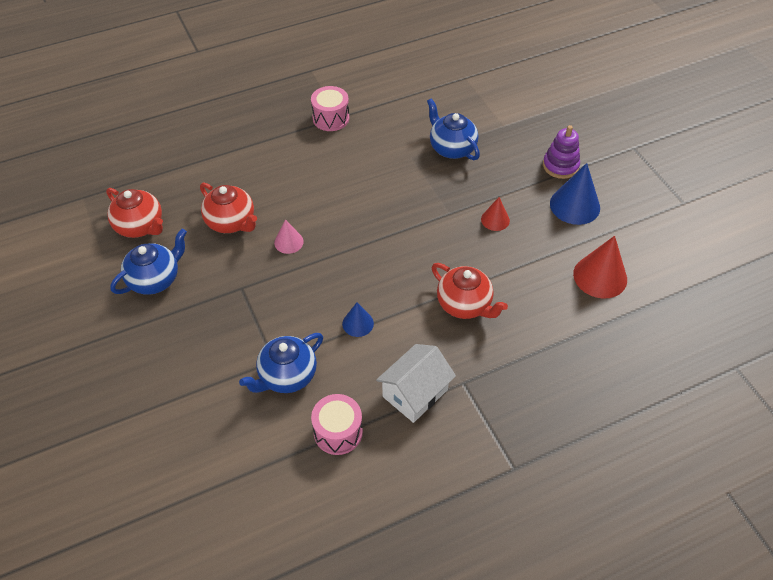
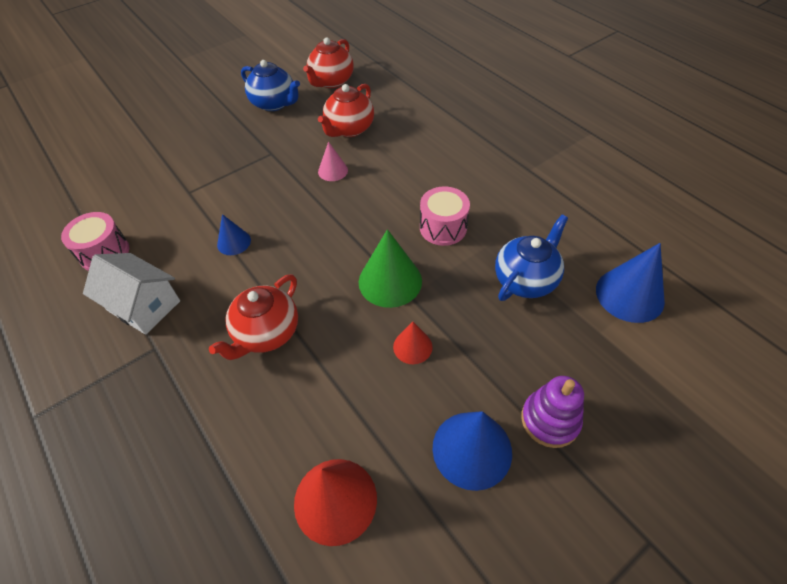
camera: 80 degrees right, 0 degrees up
(287, 376) = (171, 204): blue teapot -> none
(331, 118) = (523, 163): pink drum -> pink drum (443, 227)
(432, 222) = (390, 281): none -> green cone
(477, 103) = (629, 295): none -> blue cone

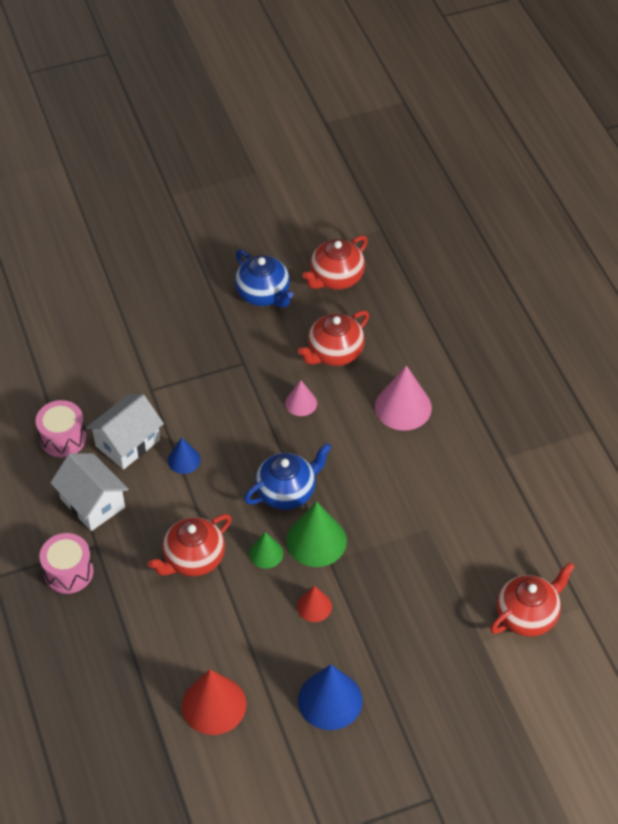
camera: 15 degrees right, 0 degrees up
(173, 241) = (127, 443): none -> white house
(343, 307) = (266, 553): none -> green cone
(424, 153) = (403, 407): none -> pink cone
(443, 227) = (386, 499): pink drum -> pink drum (68, 572)
(526, 280) = (440, 574): blue teapot -> blue teapot (287, 492)
(550, 420) = (401, 697): purple stacking toy -> none
(629, 295) = (527, 615): blue cone -> red teapot

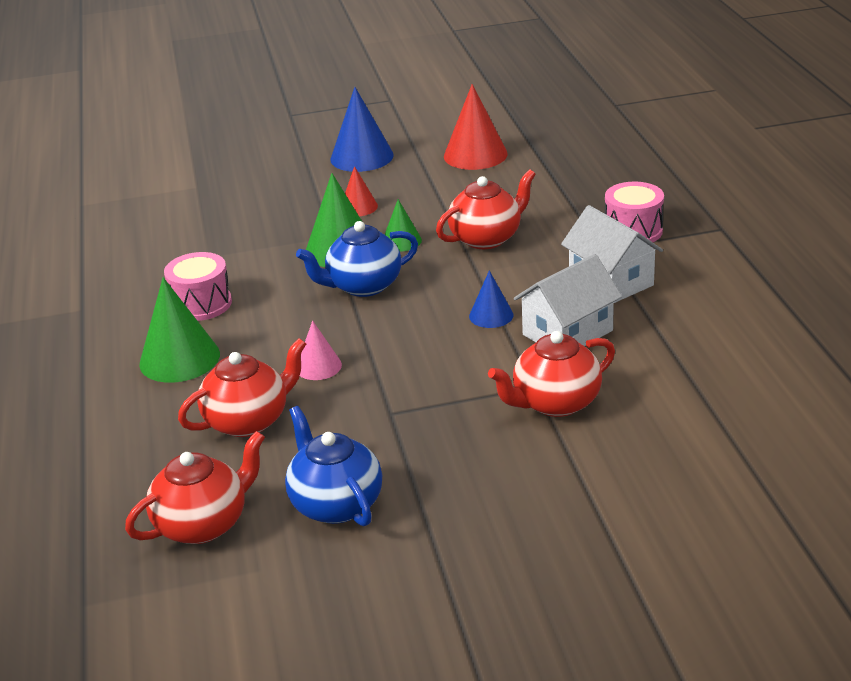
camera: 170 degrees left, 20 degrees down
(63, 438) = (659, 339): pink drum -> pink drum (201, 304)
(403, 407) = (179, 359): pink cone -> green cone
(527, 615) = (140, 200): red teapot -> red teapot (555, 403)

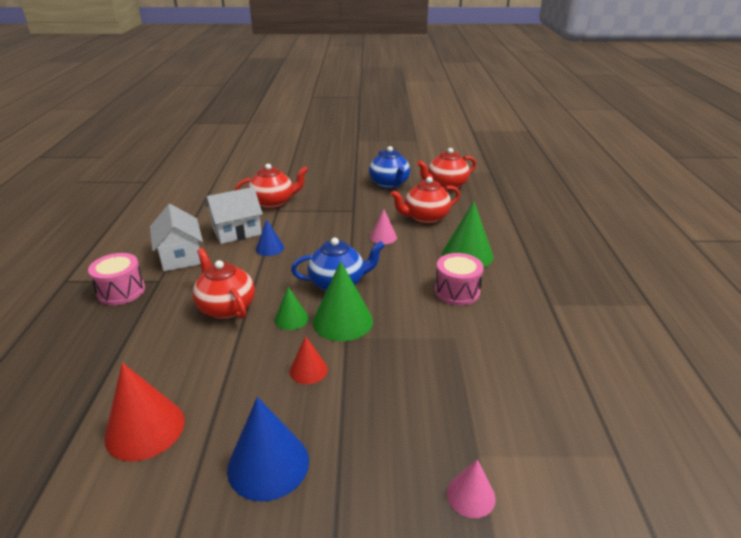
camera: 170 degrees left, 0 degrees up
(205, 169) = (471, 495): none -> pink cone
(486, 238) = (226, 307): red teapot -> red teapot turned 75 degrees clockwise

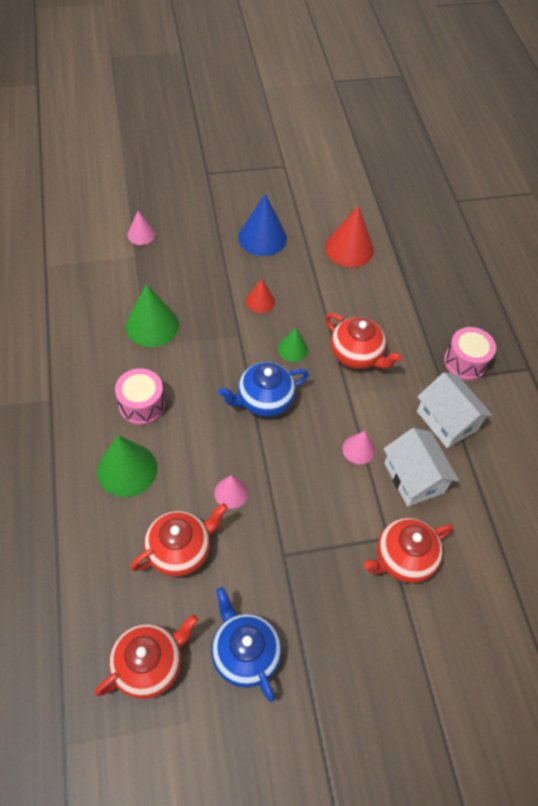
camera: 165 degrees right, 25 degrees up
(237, 231) = (414, 478): white house -> white house turned 75 degrees counterclockwise
(270, 248) = (358, 449): blue cone -> pink cone
(342, 321) = (246, 352): green cone -> green cone (152, 325)

